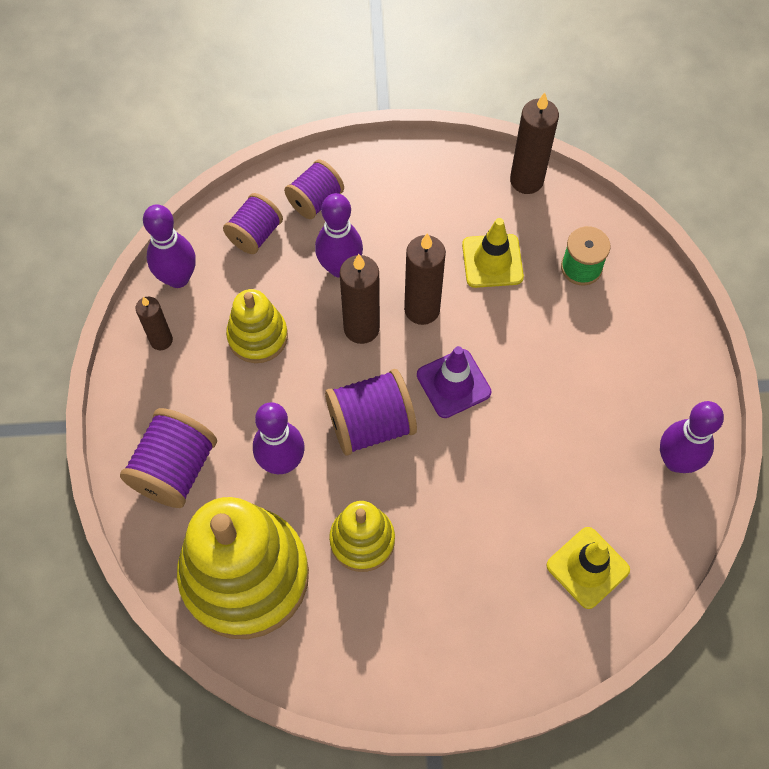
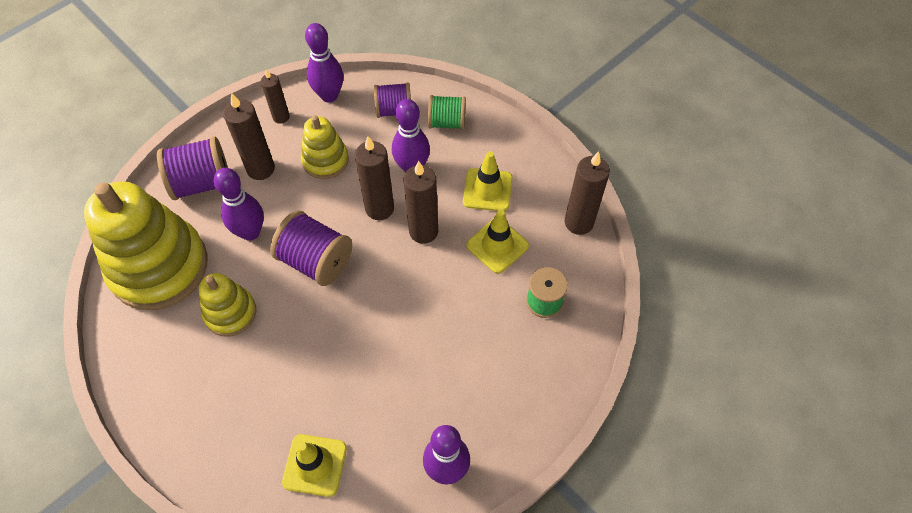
camera: 50 degrees right, 5 degrees down
(211, 402) = (261, 169): none -> brown candle
(315, 200) = (447, 122): purple spool -> green spool
(425, 224) = (487, 190): none -> yellow traffic cone
(453, 383) = (385, 286): purple traffic cone -> none

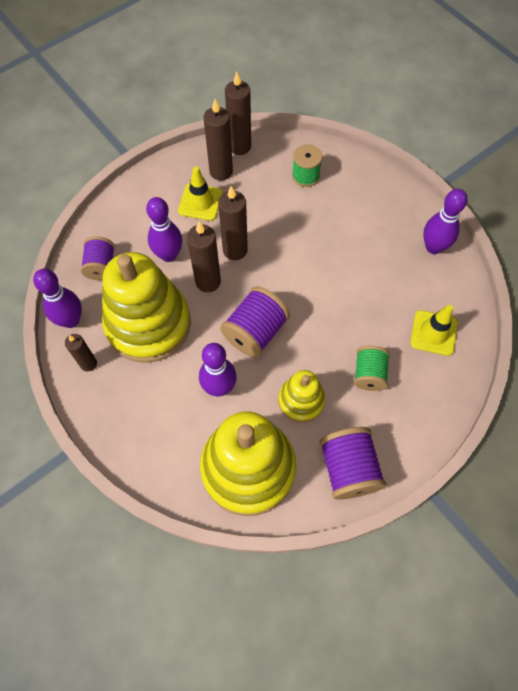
camera: 85 degrees left, 5 degrees up
(202, 182) = (156, 435): purple spool -> purple spool (348, 469)
(261, 169) = (149, 380): brown candle -> brown candle (221, 171)
(325, 160) = (148, 324): yellow stacking toy -> yellow stacking toy, size x1.94
(447, 122) = (124, 226): green spool -> green spool (369, 374)
(497, 245) = (254, 200): yellow traffic cone -> none

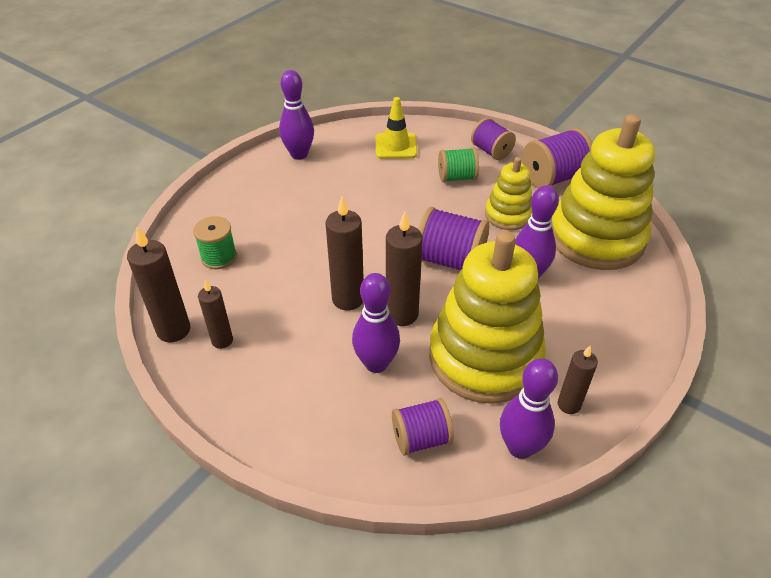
camera: 105 degrees left, 20 degrees down
(200, 202) = (280, 351): yellow traffic cone -> none
(221, 171) = (222, 340): brown candle -> brown candle, size x0.63
(408, 423) = (491, 151): none -> purple spool

